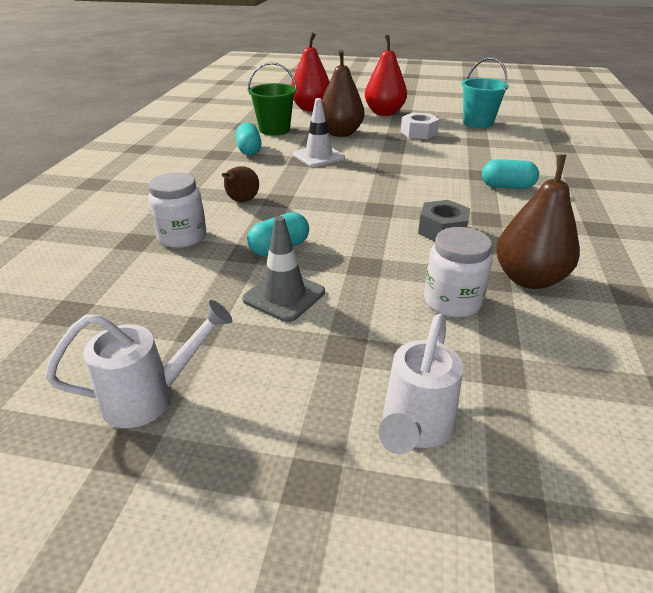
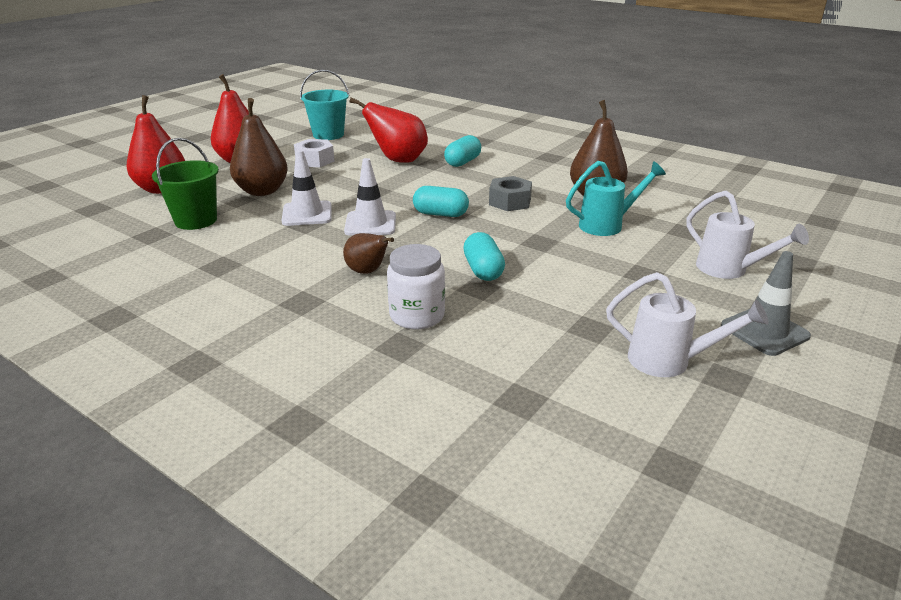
camera: 65 degrees left, 5 degrees down
(151, 396) = (670, 361): white watering can -> white watering can turned 105 degrees clockwise
(249, 150) = (236, 245): turquoise capsule -> turquoise capsule (440, 214)
(284, 296) = (562, 283): grey traffic cone -> grey traffic cone (764, 331)
(324, 181) = (370, 224): none -> white traffic cone
(452, 302) = (608, 225): white jar -> turquoise watering can
(466, 160) = (398, 160): none -> red pear

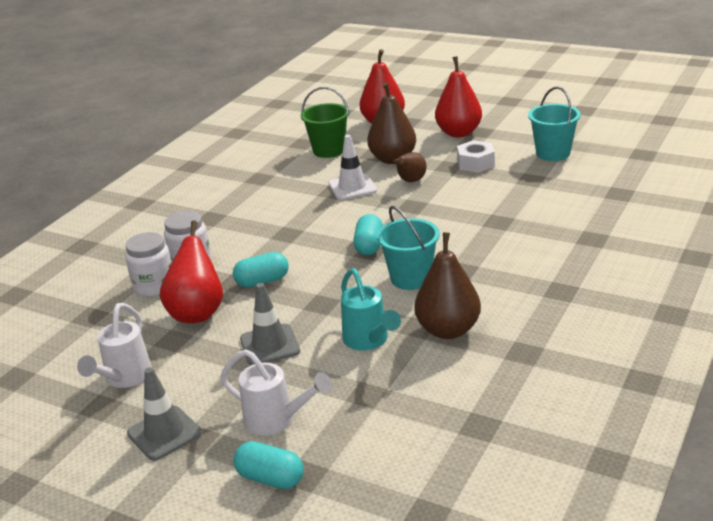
camera: 85 degrees right, 0 degrees up
(367, 272) = (255, 233): brown pear -> brown pear (410, 181)
(370, 224) = (340, 217): white traffic cone -> none
(398, 160) = (497, 202): red pear -> red pear (197, 313)
(462, 162) = (511, 238): turquoise capsule -> turquoise capsule (270, 478)
(462, 344) = (154, 286): none -> white jar
(510, 202) = (411, 278): grey nut -> turquoise bucket
(609, 270) = (270, 345): none -> grey traffic cone
(729, 270) = (277, 420): white watering can -> white watering can turned 105 degrees counterclockwise

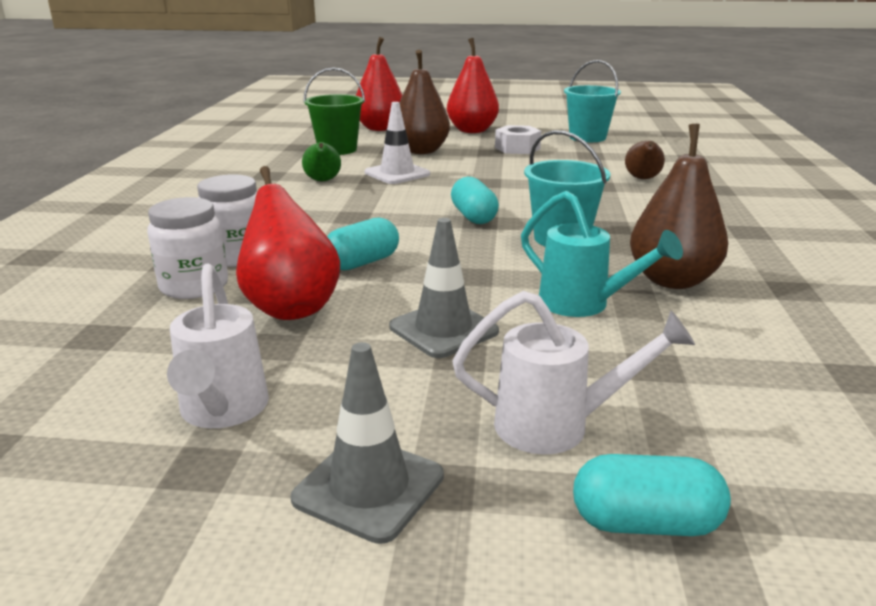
camera: 25 degrees left, 5 degrees down
(292, 190) = (323, 181): none -> green pear
(410, 181) = (461, 164): brown pear -> brown pear (642, 179)

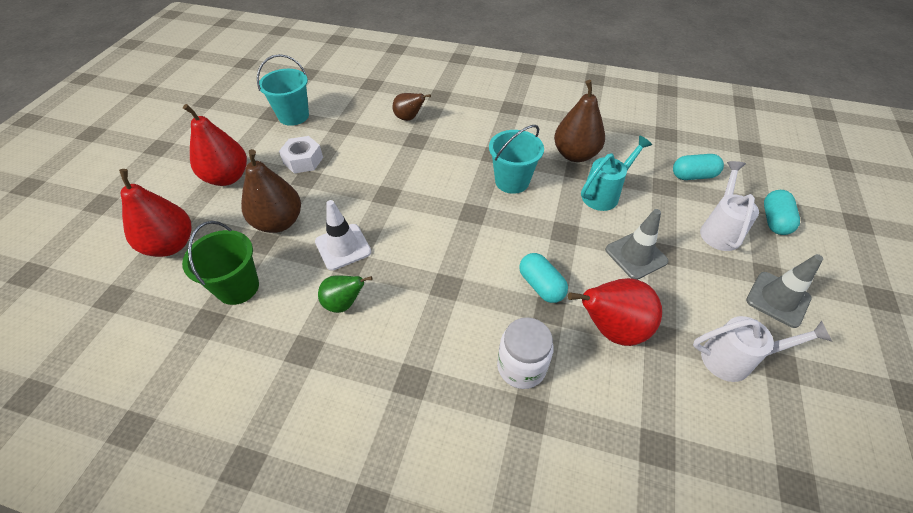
camera: 80 degrees left, 25 degrees up
(194, 286) = (577, 392): white jar -> none
(473, 217) = (463, 215): turquoise capsule -> turquoise capsule (693, 176)

